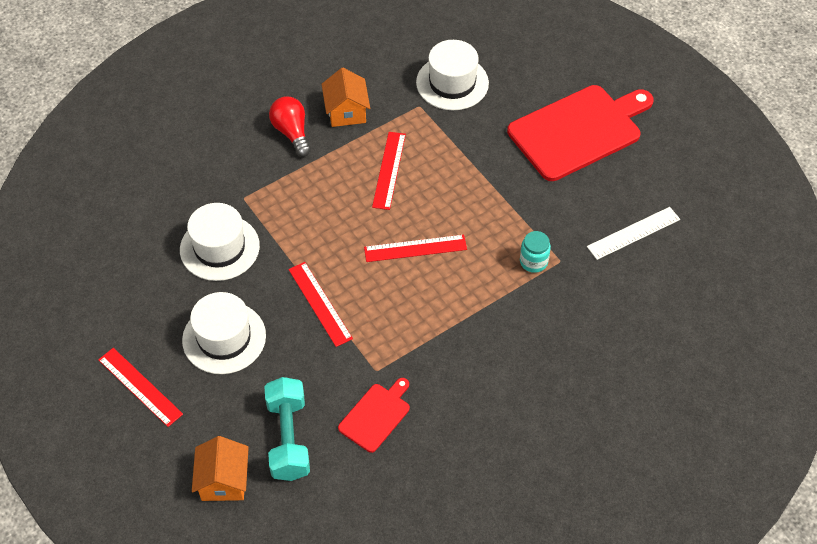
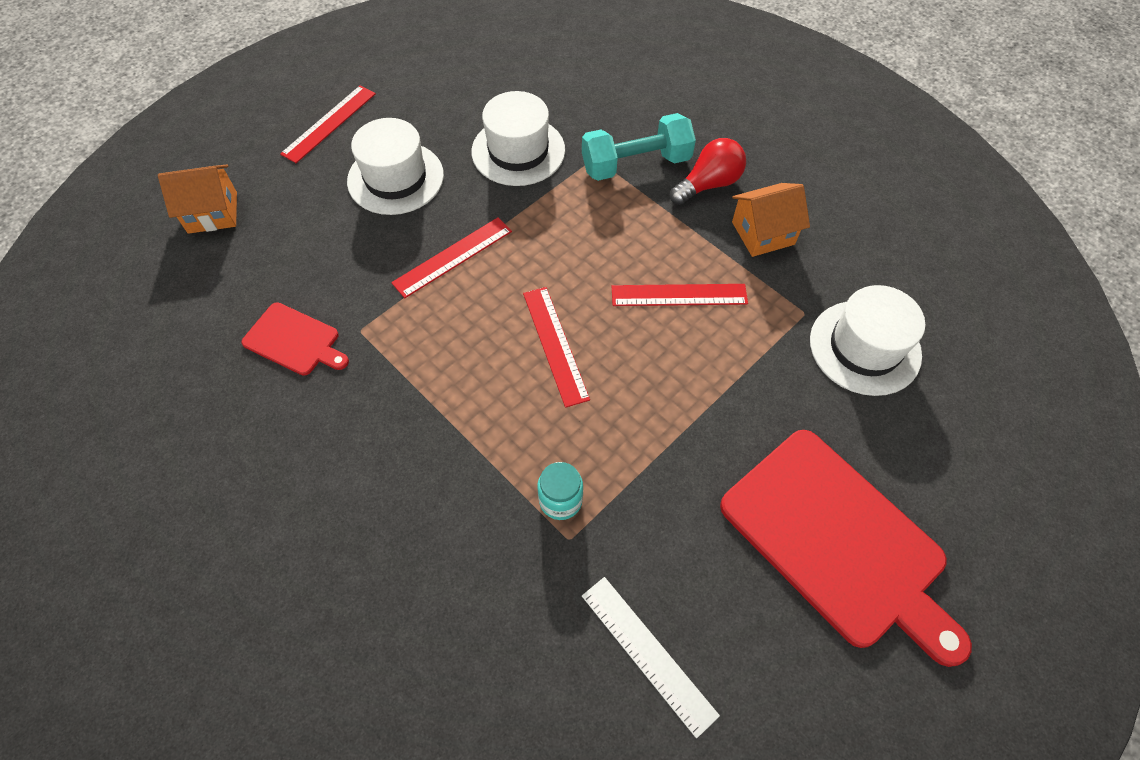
camera: 80 degrees right, 5 degrees up
(288, 438) = (264, 259): turquoise dumbbell -> turquoise dumbbell (636, 164)

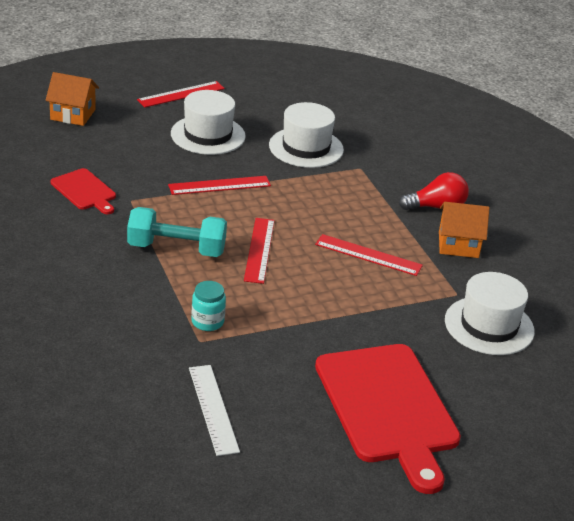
camera: 20 degrees right, 25 degrees down
(636, 164) = (389, 180): turquoise dumbbell -> turquoise dumbbell (176, 249)

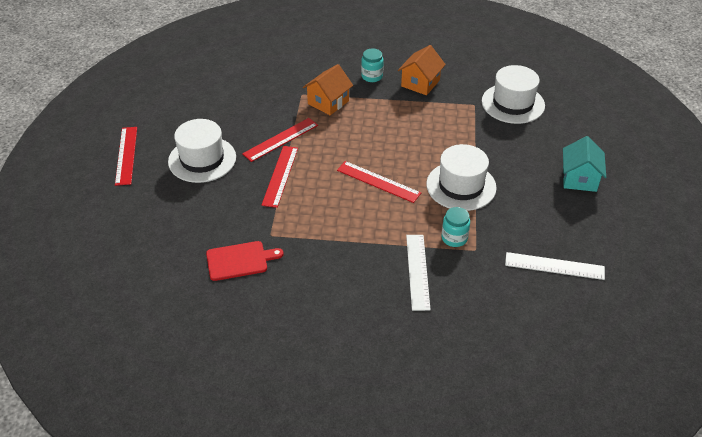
camera: 60 degrees left, 10 degrees up
(73, 114) = (108, 235): orange house -> orange house (328, 102)
(139, 305) = (417, 271): none -> white ruler
(176, 249) = (354, 227): turquoise dumbbell -> none
(306, 147) = (256, 112): white hat -> white hat (461, 186)
(368, 255) = (411, 129): red ruler -> red ruler (280, 139)
(388, 408) = (579, 178): red cutting board -> turquoise house
(436, 207) = (372, 76): red light bulb -> turquoise jar

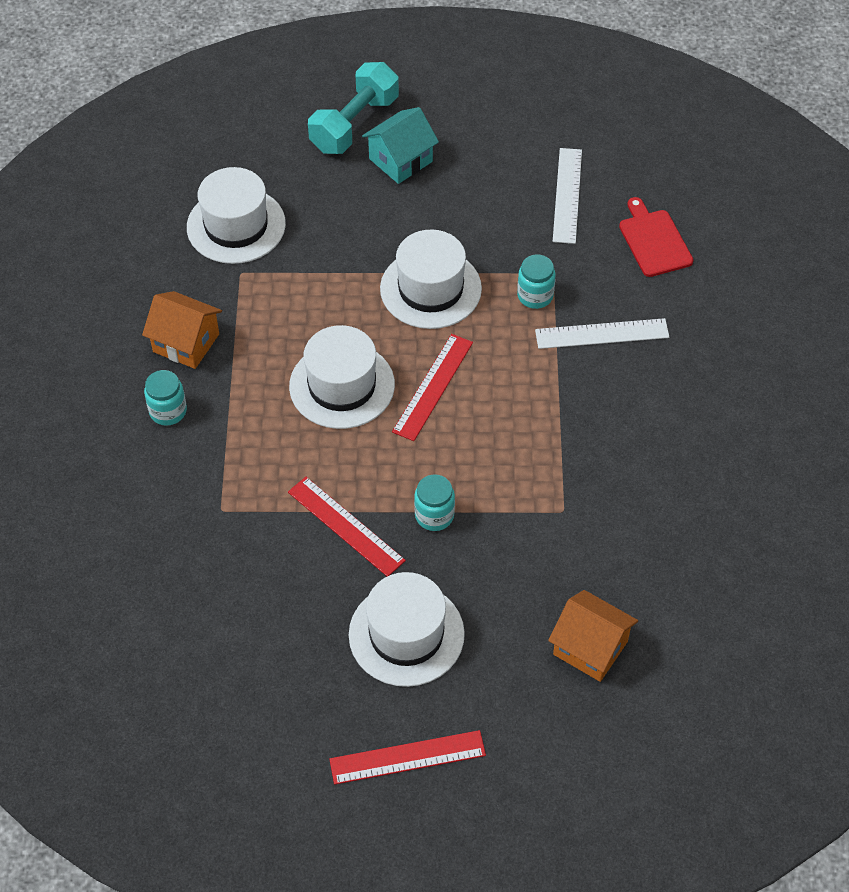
camera: 95 degrees left, 10 degrees up
(239, 260) = (619, 542): red cutting board -> red cutting board (654, 241)
(280, 176) = (434, 515): red ruler -> turquoise jar
(328, 102) = (243, 468): orange house -> orange house (590, 648)
(383, 142) = (342, 385): none -> white hat
(579, 178) = (400, 160): turquoise house -> turquoise house turned 45 degrees counterclockwise
(611, 158) = (354, 124): none -> turquoise dumbbell

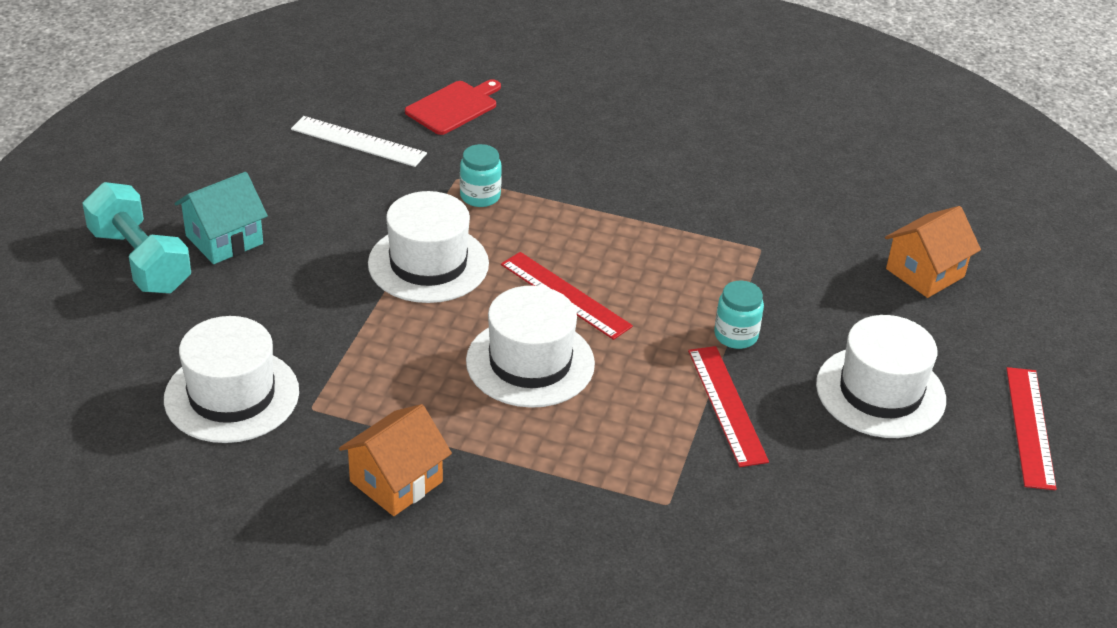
camera: 75 degrees left, 15 degrees down
(168, 411) = (497, 521): turquoise jar -> none
(345, 526) = (727, 405): red ruler -> red ruler turned 75 degrees counterclockwise
(400, 160) = (224, 240): turquoise house -> turquoise house turned 75 degrees clockwise
(602, 334) = (553, 168): white ruler -> none
(654, 241) = (453, 107): red cutting board -> red cutting board turned 135 degrees clockwise

